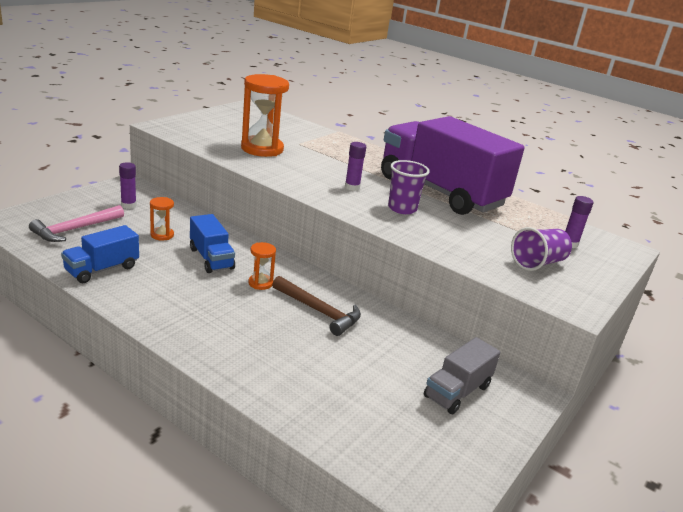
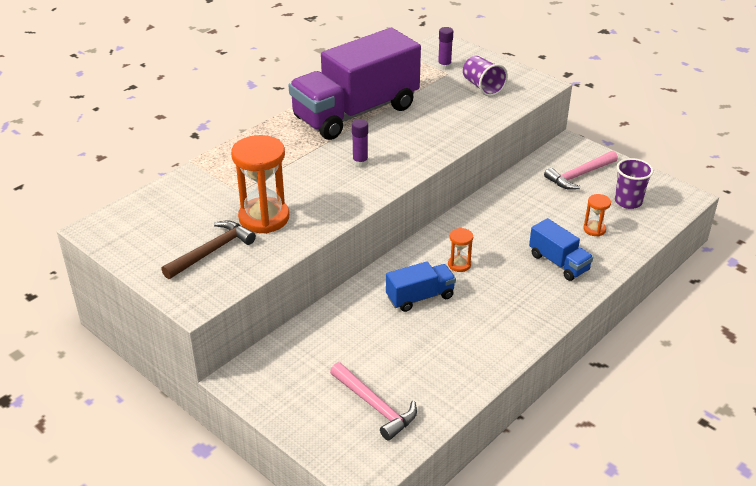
camera: 80 degrees left, 10 degrees up
(102, 269) = (458, 371): blue truck -> blue truck (558, 262)
(128, 205) = (305, 370): purple glue stick -> none
(162, 235) = (376, 335): orange hourglass -> orange hourglass (594, 229)
(319, 311) = (496, 232): brown hammer -> brown hammer (212, 251)
(402, 208) = (401, 138): purple cup -> purple cup (628, 202)
(457, 391) = (579, 175): grey truck -> pink hammer

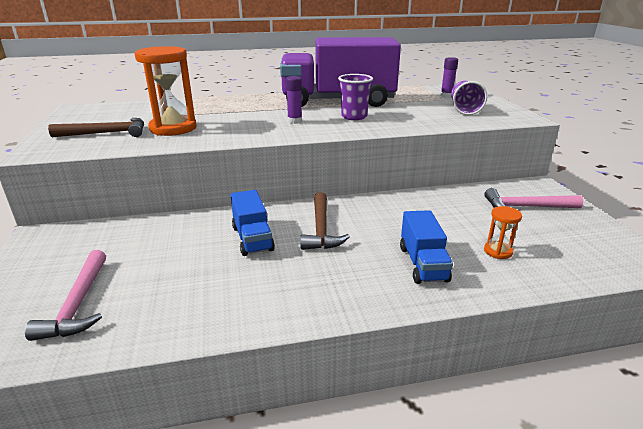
camera: 35 degrees right, 10 degrees down
(420, 297) = (252, 238): blue truck -> blue truck turned 60 degrees clockwise
(459, 264) = (321, 229): orange hourglass -> brown hammer
(628, 202) = (565, 242): purple cup -> purple cup (354, 117)

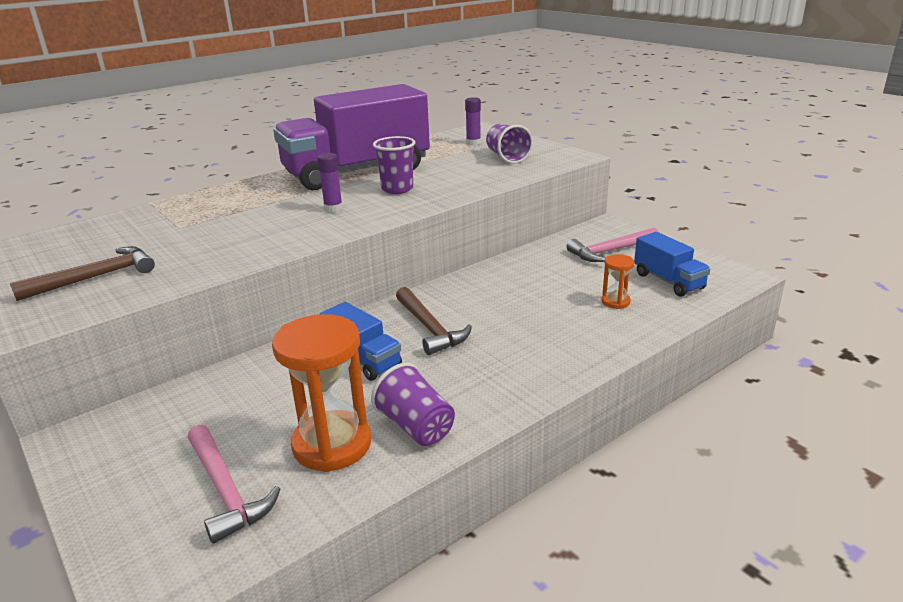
camera: 25 degrees left, 0 degrees up
(173, 128) = (184, 250): orange hourglass -> orange hourglass (332, 444)
(242, 304) = (416, 427): none -> purple cup
(423, 264) = (559, 333): blue truck -> blue truck (668, 281)

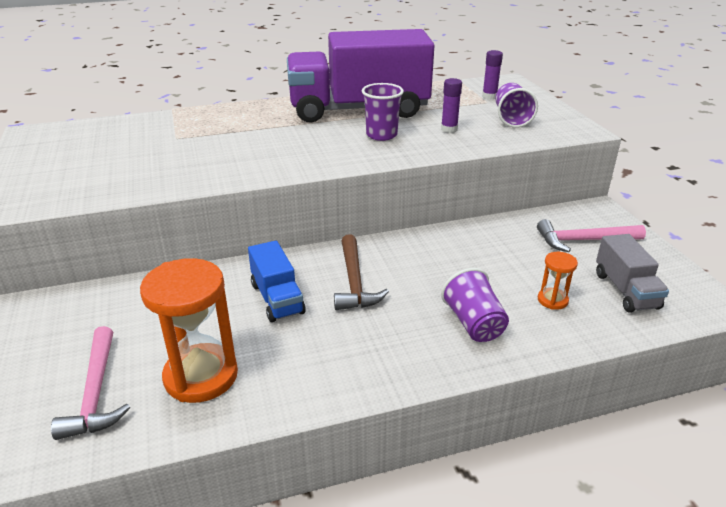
camera: 20 degrees right, 5 degrees up
(96, 277) = (83, 173): brown hammer -> none
(333, 208) = (311, 145): purple glue stick -> purple glue stick (449, 129)
(416, 427) = (280, 381): purple cup -> purple cup (474, 323)
(668, 281) = (626, 290): blue truck -> grey truck

